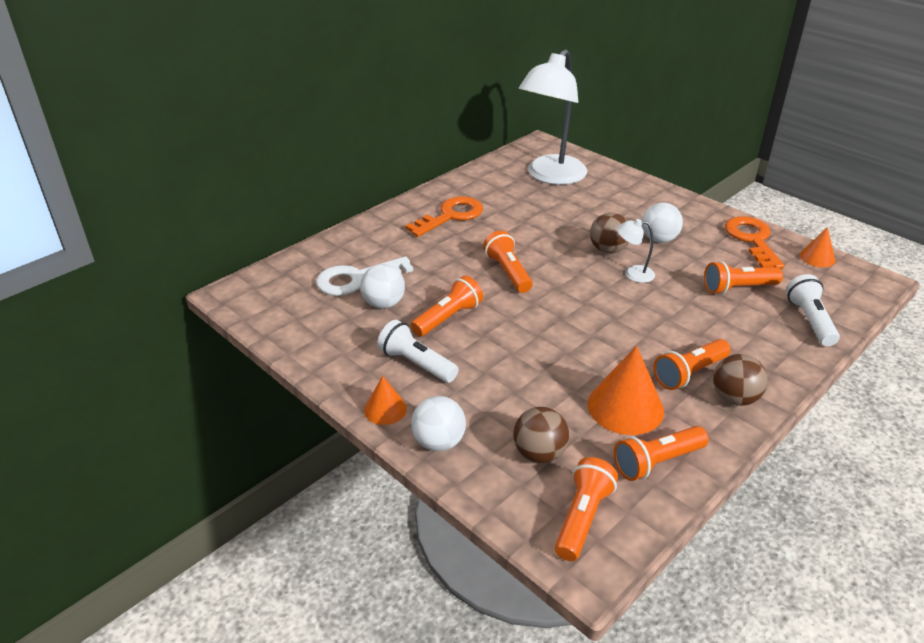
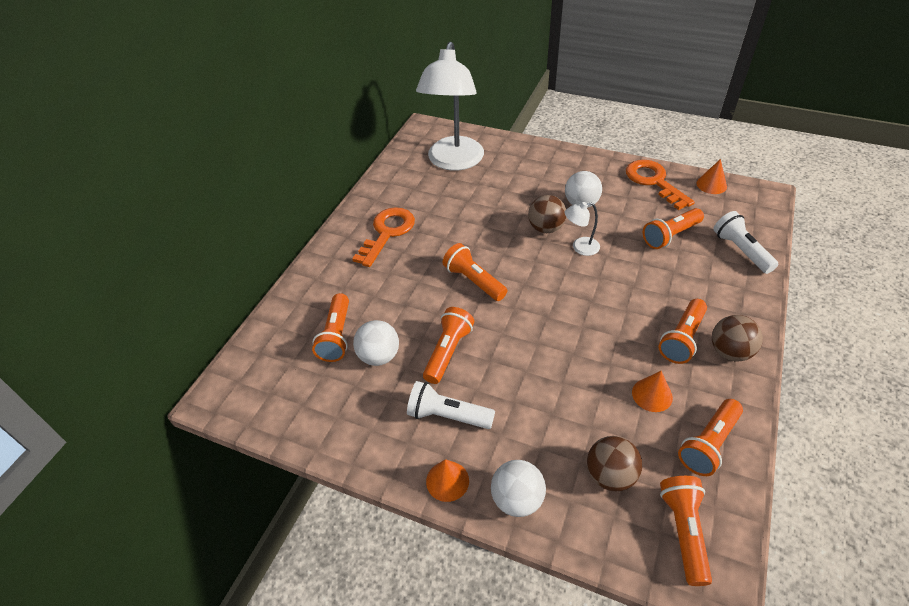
camera: 20 degrees left, 10 degrees up
(356, 279) = (336, 336): white key -> orange flashlight
(625, 407) = (652, 395): orange cone -> orange cone, size x0.56

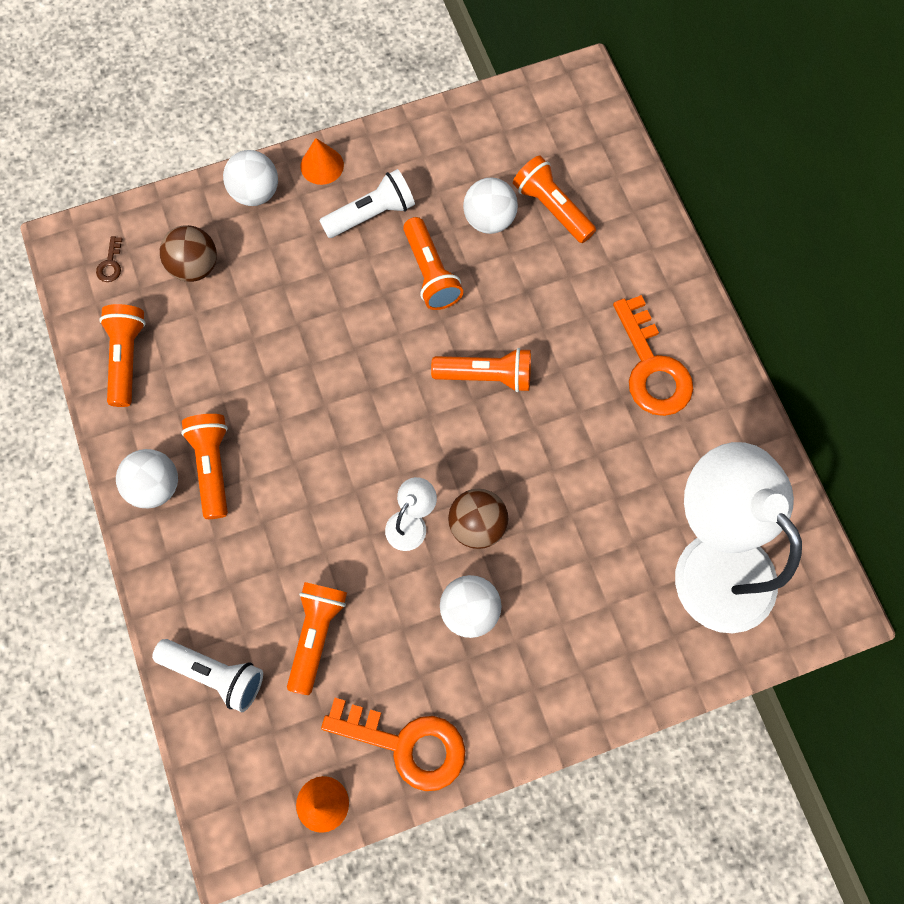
camera: 135 degrees right, 25 degrees up
(652, 395) = (205, 373): orange cone -> none
(683, 531) = (110, 264): orange flashlight -> brown key
(729, 352) = (156, 486): brown ball -> white ball

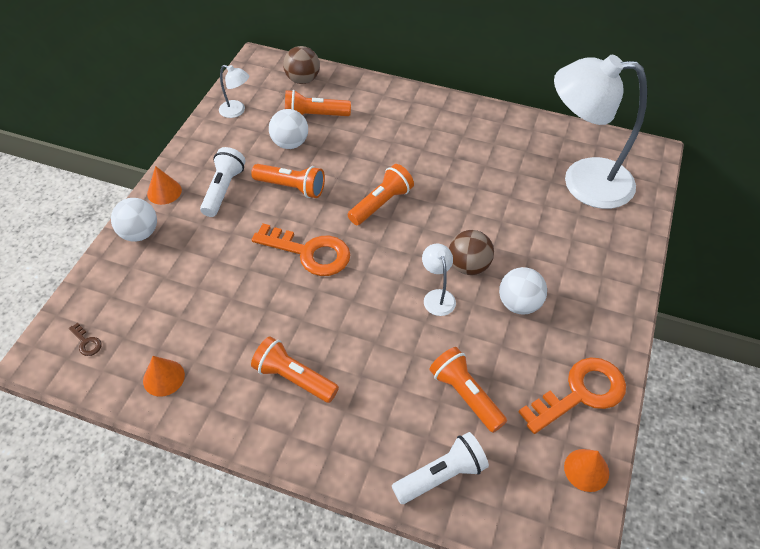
camera: 50 degrees left, 20 degrees down
(127, 358) = (163, 378): orange flashlight -> orange cone
(156, 486) = (272, 422): white ball -> none
(195, 266) = (147, 296): brown ball -> brown ball (303, 79)
(487, 129) = (237, 111): none -> white lamp
(651, 367) = (450, 135): orange key -> orange key (309, 252)

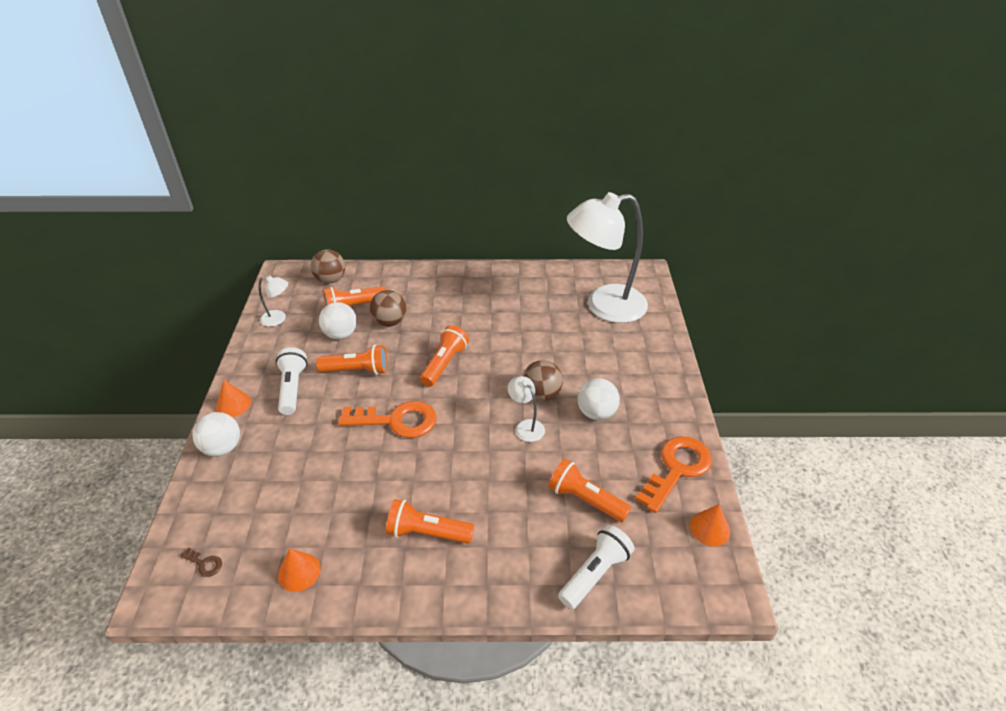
camera: 20 degrees left, 10 degrees down
(344, 142) = (390, 322): none -> brown ball

